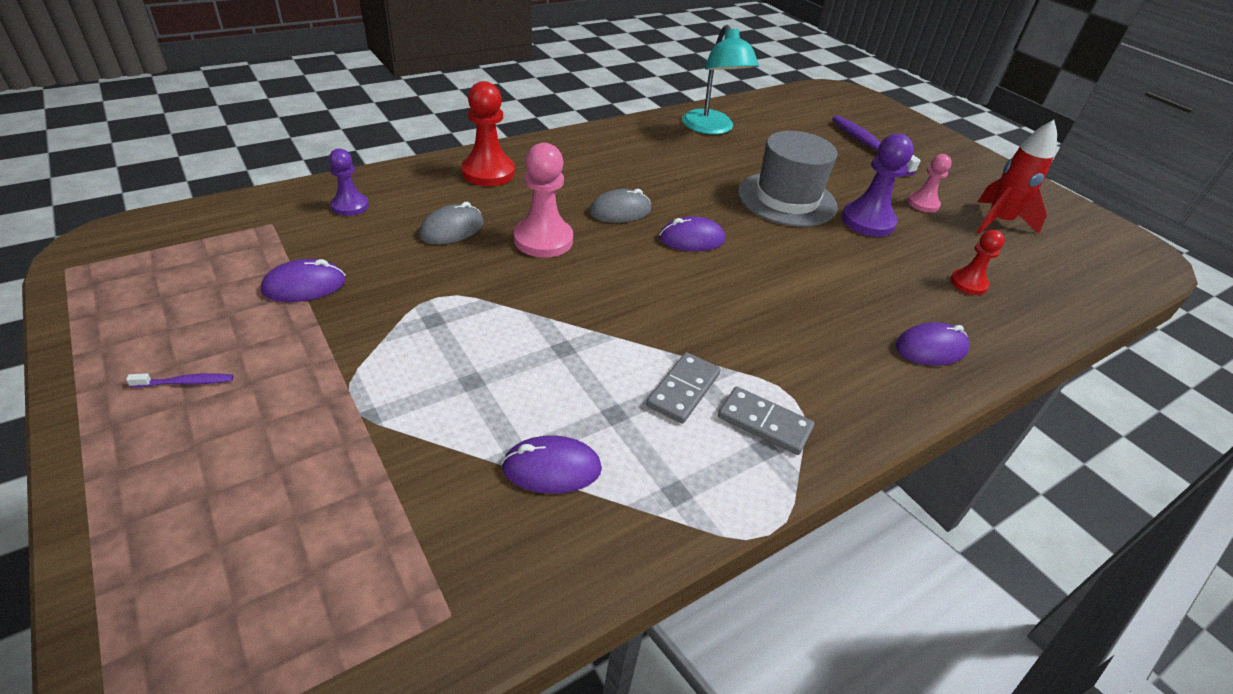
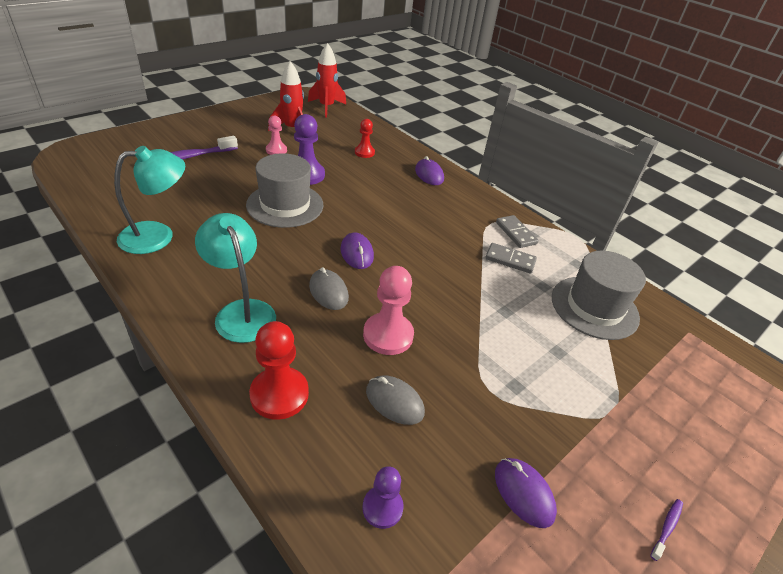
camera: 100 degrees left, 0 degrees up
(186, 382) = (667, 528): purple toothbrush -> purple toothbrush turned 60 degrees clockwise
(552, 468) = (594, 307): purple mouse -> grey hat
(596, 162) = (241, 311): none -> turquoise lamp
(764, 423) = (515, 233): grey domino -> grey domino turned 45 degrees counterclockwise
(1110, 264) = (326, 107): none -> red rocket

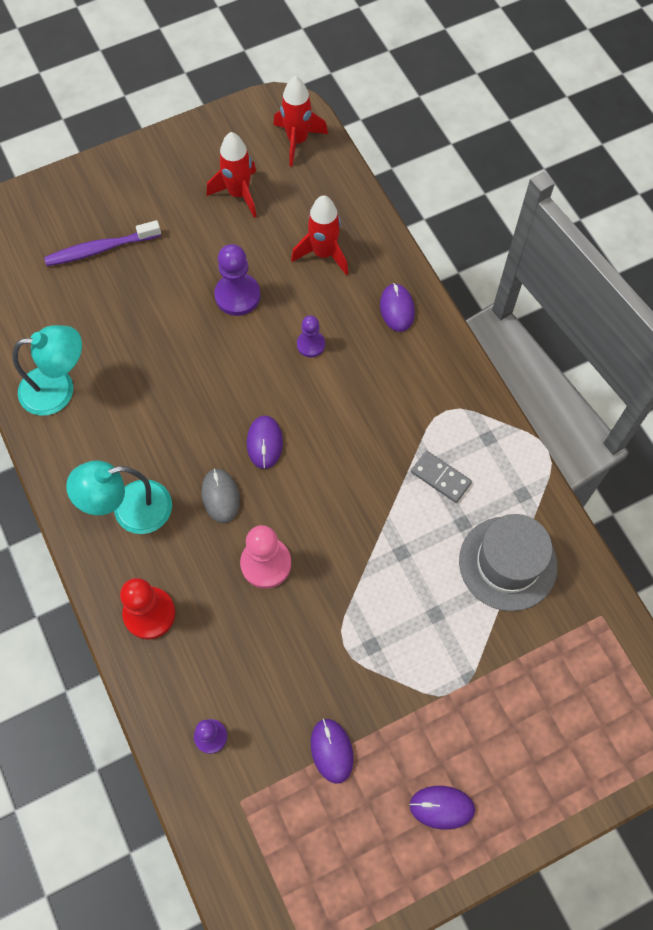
camera: 20 degrees right, 25 degrees up
(241, 311) = (130, 510): turquoise lamp -> turquoise lamp turned 90 degrees counterclockwise
(276, 150) = (209, 241): pink pawn -> none
(285, 205) = (201, 351): grey hat -> none
(364, 152) = (323, 253): red pawn -> red rocket
(373, 196) = (311, 344): none -> purple pawn
(394, 402) = (249, 641): grey mouse -> none
(515, 233) = (468, 433): grey domino -> none
(667, 528) = (442, 807): purple toothbrush -> purple mouse

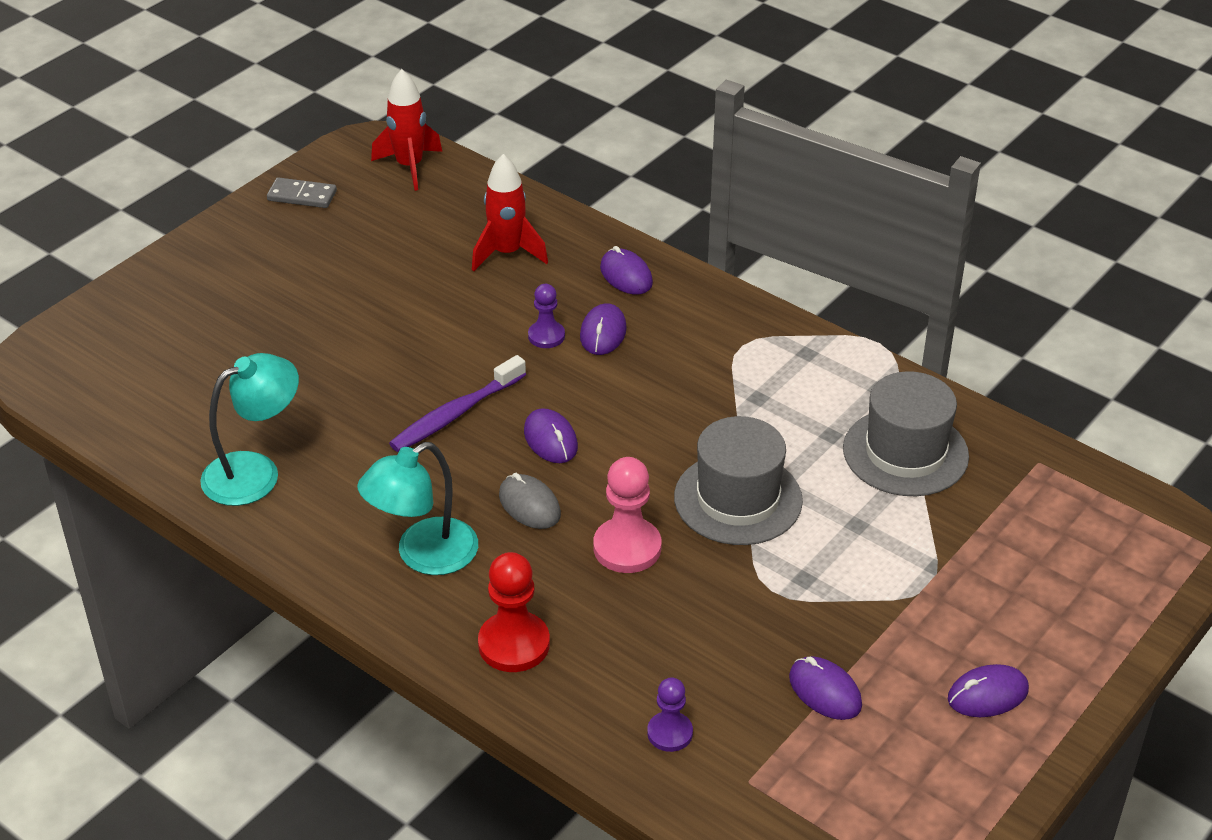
camera: 25 degrees left, 25 degrees down
(100, 249) = (226, 328): purple toothbrush -> purple toothbrush (455, 414)
(237, 295) = (428, 319): purple pawn -> none
(238, 194) = (369, 231): red rocket -> none
(352, 358) = (603, 333): none -> purple mouse
(364, 553) = (738, 499): none -> grey hat
(440, 477) = (778, 404): grey domino -> grey domino (302, 196)

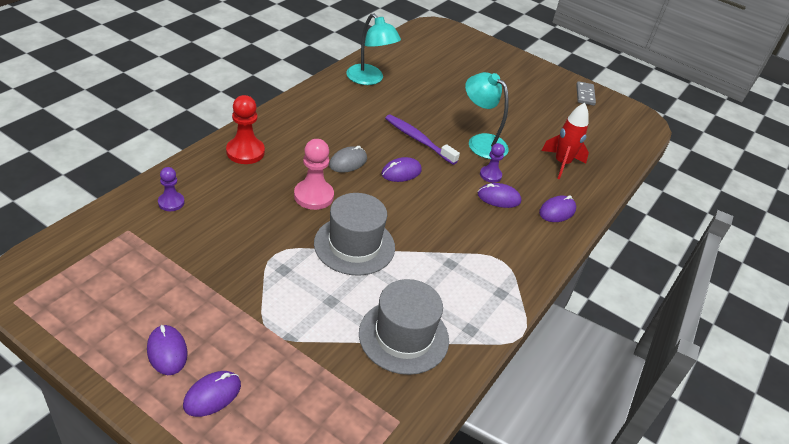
camera: 80 degrees right, 0 degrees up
(410, 166) = (628, 131): red rocket -> none
(423, 555) = (311, 126): turquoise lamp -> turquoise lamp (481, 142)
(825, 691) = (187, 269): purple mouse -> purple mouse (212, 395)

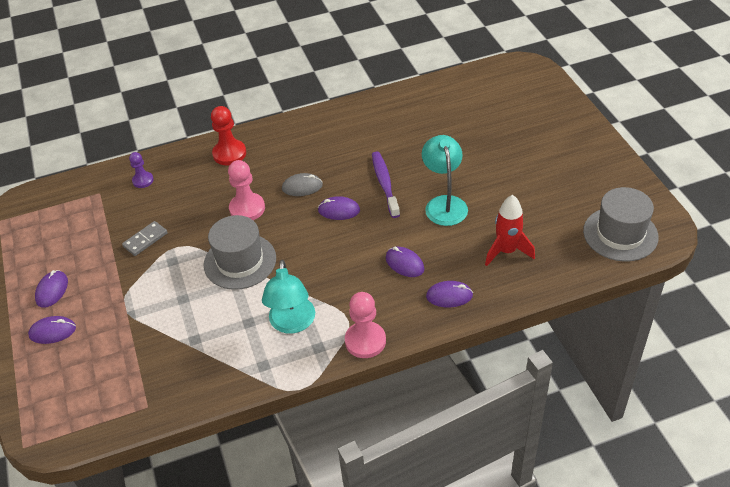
camera: 45 degrees right, 5 degrees up
(369, 79) = (397, 110): turquoise lamp -> turquoise lamp (292, 324)
(403, 336) = (208, 348): grey hat -> grey hat (620, 234)
(490, 175) = (419, 239): purple pawn -> none
(532, 271) = (365, 341): none -> pink pawn
(585, 95) = (620, 184): grey domino -> grey domino (145, 240)

